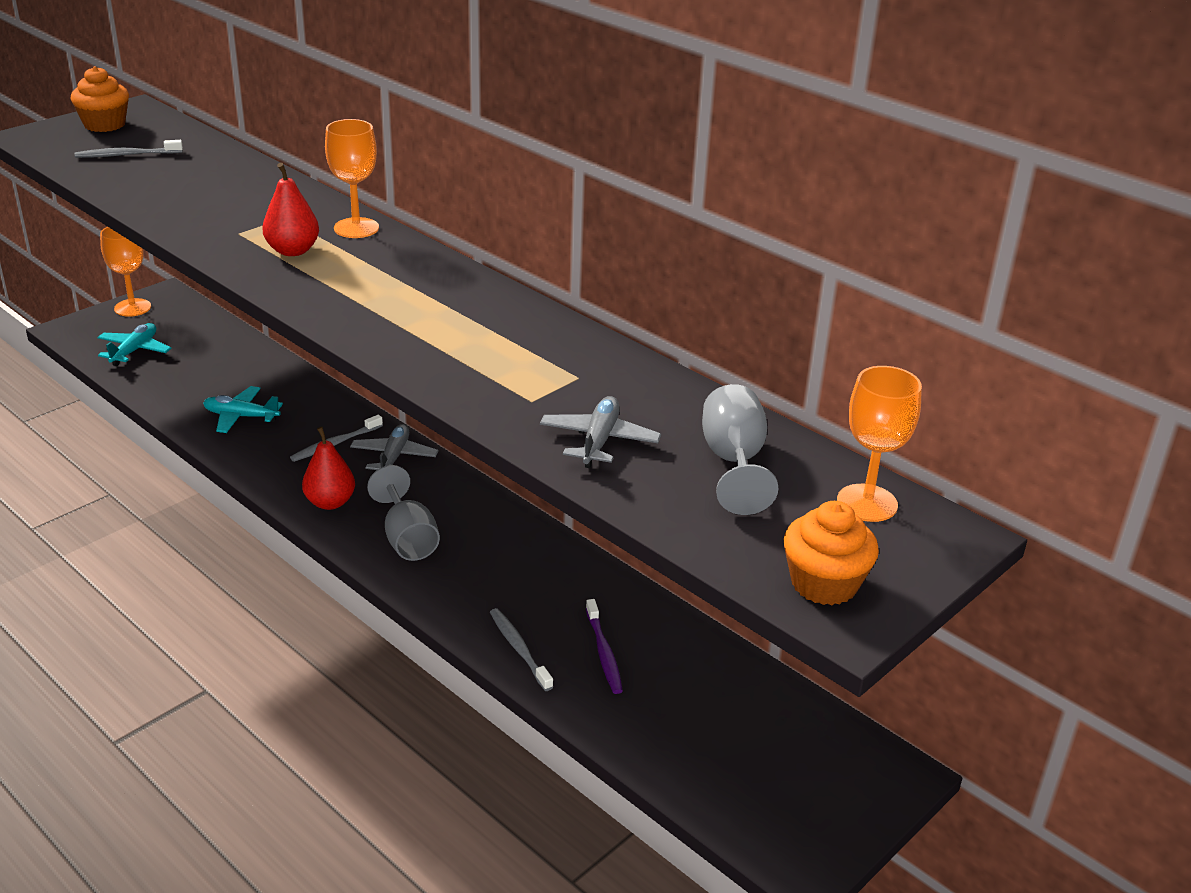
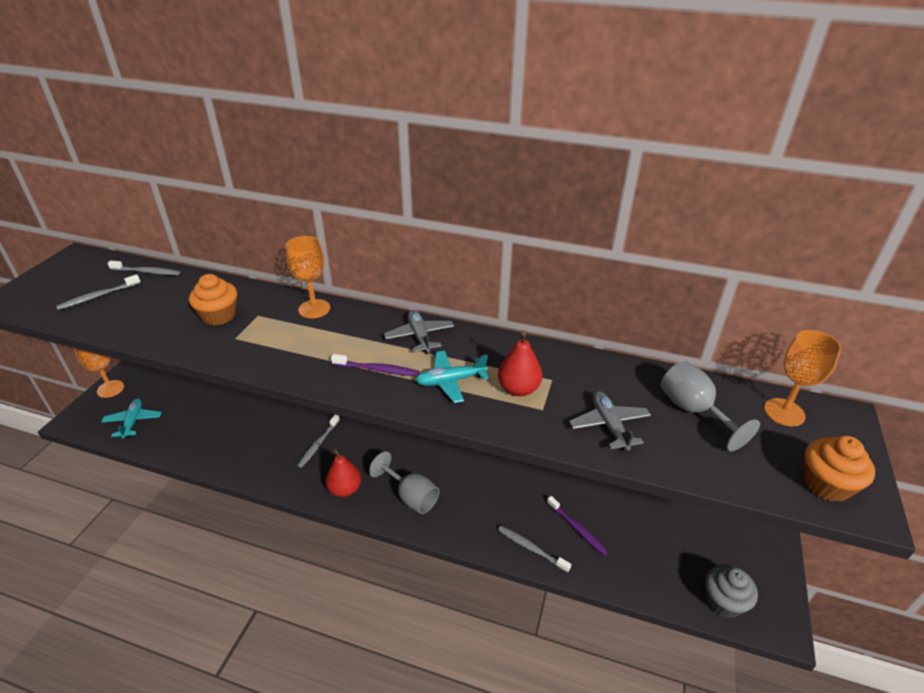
camera: 25 degrees left, 5 degrees up
(104, 124) = (61, 275): orange cupcake -> orange cupcake (219, 316)
(199, 143) = (147, 272): none -> grey toothbrush
(241, 416) = (243, 446): turquoise plane -> turquoise plane (450, 381)
(293, 251) = (286, 341): red pear -> red pear (518, 389)
(370, 307) = (377, 370): none -> purple toothbrush
(394, 457) = (361, 440): grey plane -> grey plane (419, 336)
(743, 807) = (723, 601): none -> grey cupcake

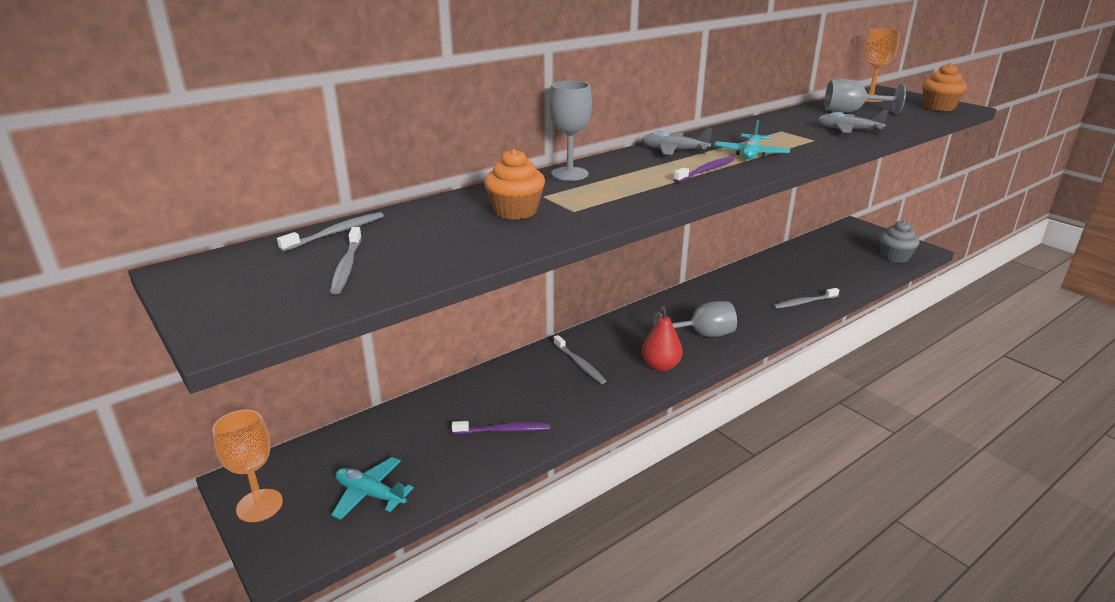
camera: 55 degrees left, 10 degrees down
(314, 309) = (569, 174): orange goblet -> grey goblet
(518, 389) = (783, 140): red pear -> none
(577, 529) = (798, 279): purple toothbrush -> purple toothbrush (504, 430)

